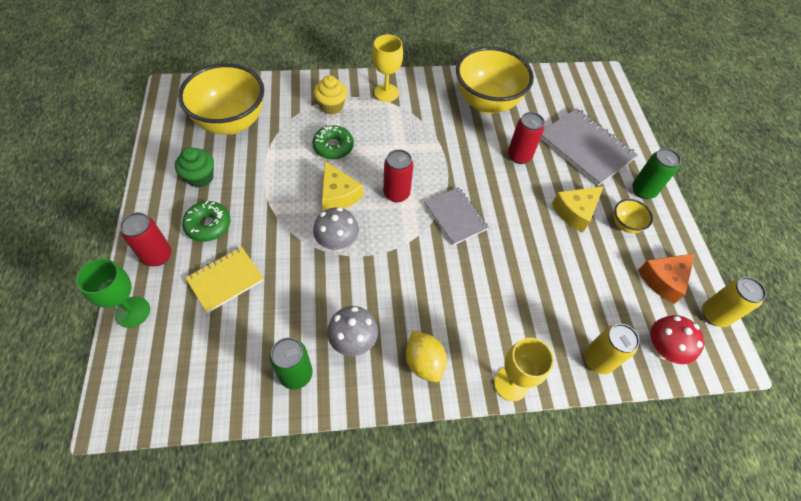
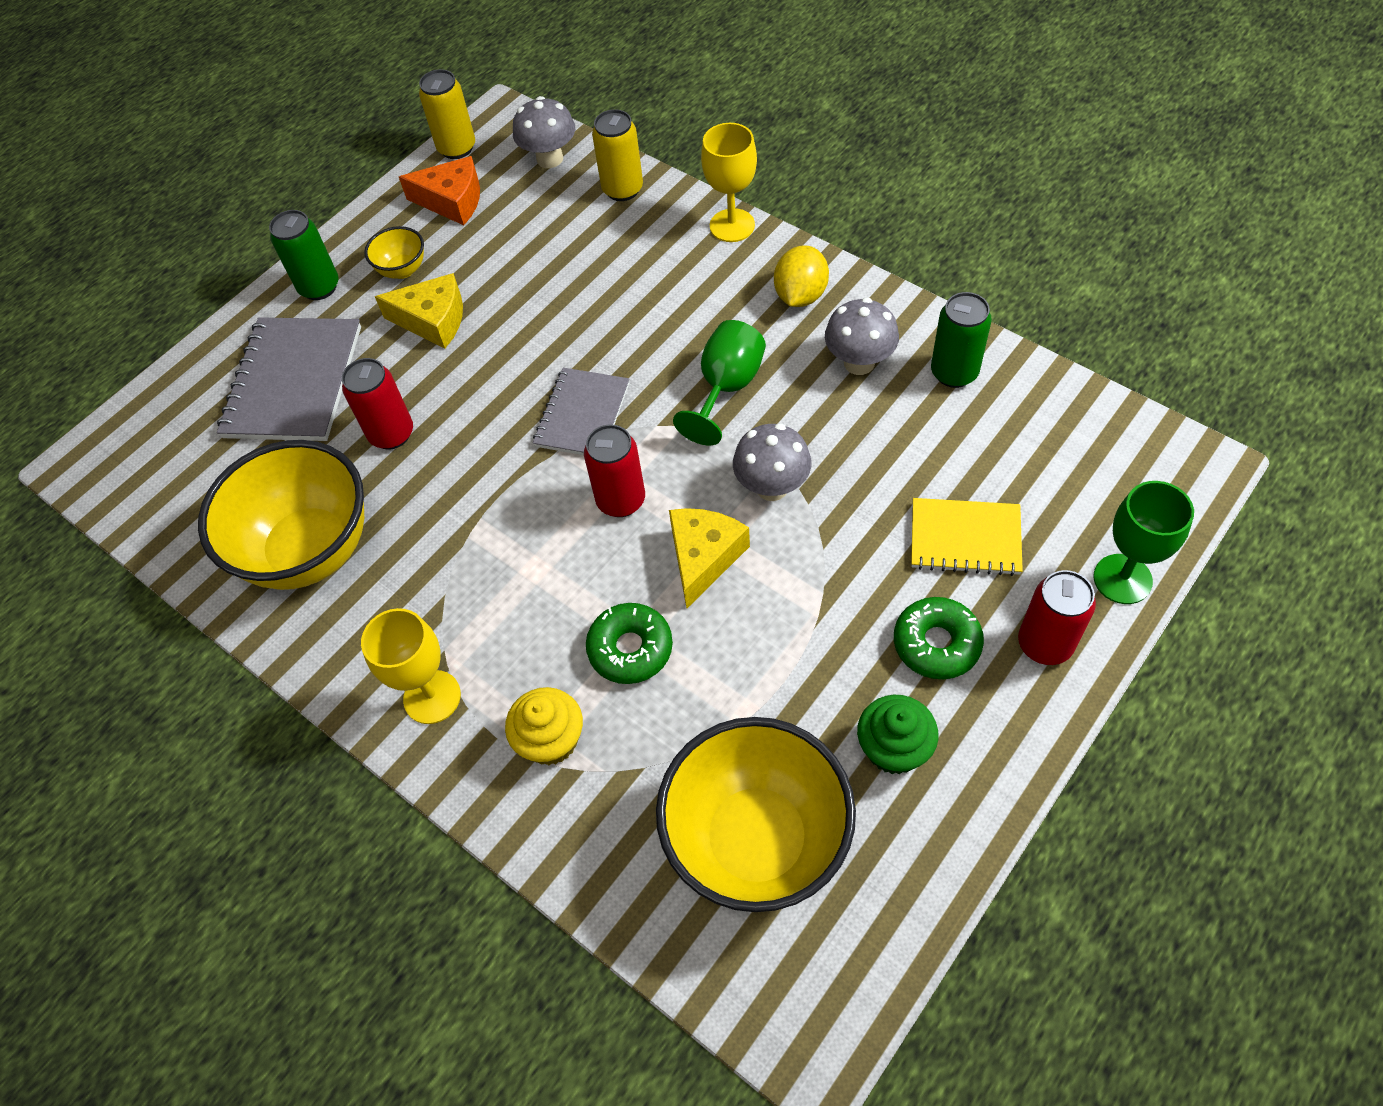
camera: 125 degrees left, 0 degrees up
(406, 276) = (726, 388): none -> green goblet
(662, 349) = (550, 159): red mushroom -> grey mushroom

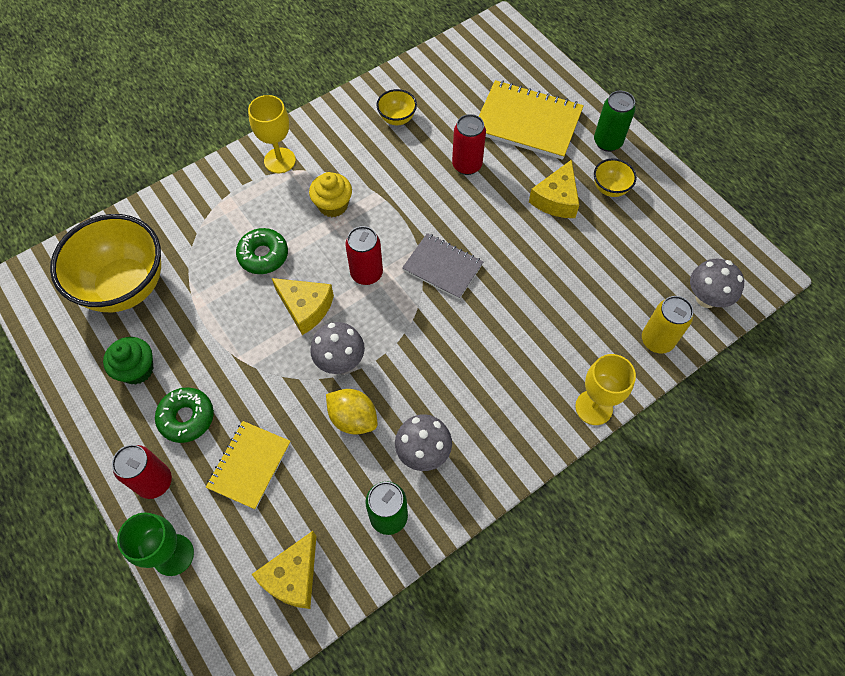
camera: 100 degrees right, 5 degrees up
(294, 382) = (527, 122): grey notebook -> yellow notebook
(310, 551) = (397, 119): yellow bowl -> yellow bowl, size x0.44
(452, 201) = (673, 227): orange cheese -> none
(457, 148) = (733, 239): yellow can -> none
(551, 740) = (228, 208): yellow cupcake -> yellow cupcake (333, 205)
(726, 388) = (433, 357): green goblet -> none
(800, 295) = (503, 433): yellow lemon -> yellow lemon (353, 418)
(1073, 442) = (293, 576): none -> yellow cheese

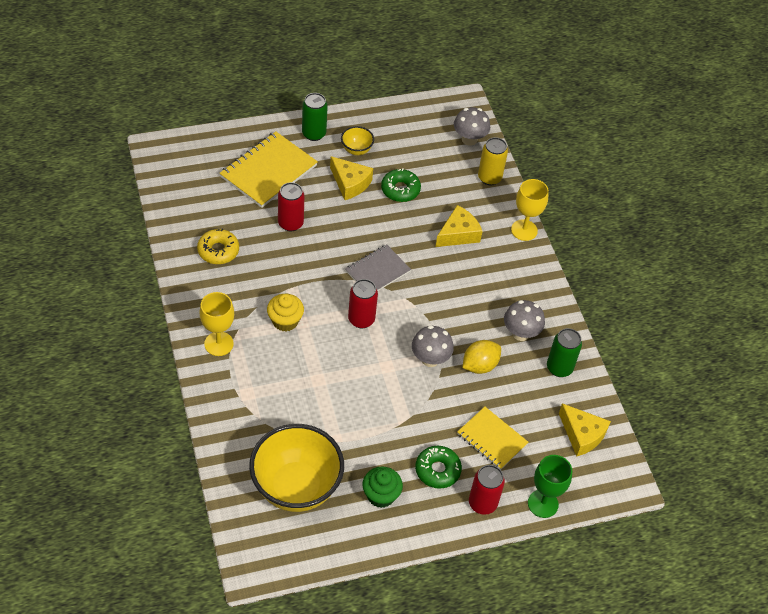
camera: 75 degrees left, 10 degrees down
(263, 255) = (311, 382): green donut -> green donut (400, 190)
(306, 308) = (374, 367): yellow cheese -> yellow cheese (458, 234)
(397, 119) = (218, 251): yellow bowl -> yellow donut

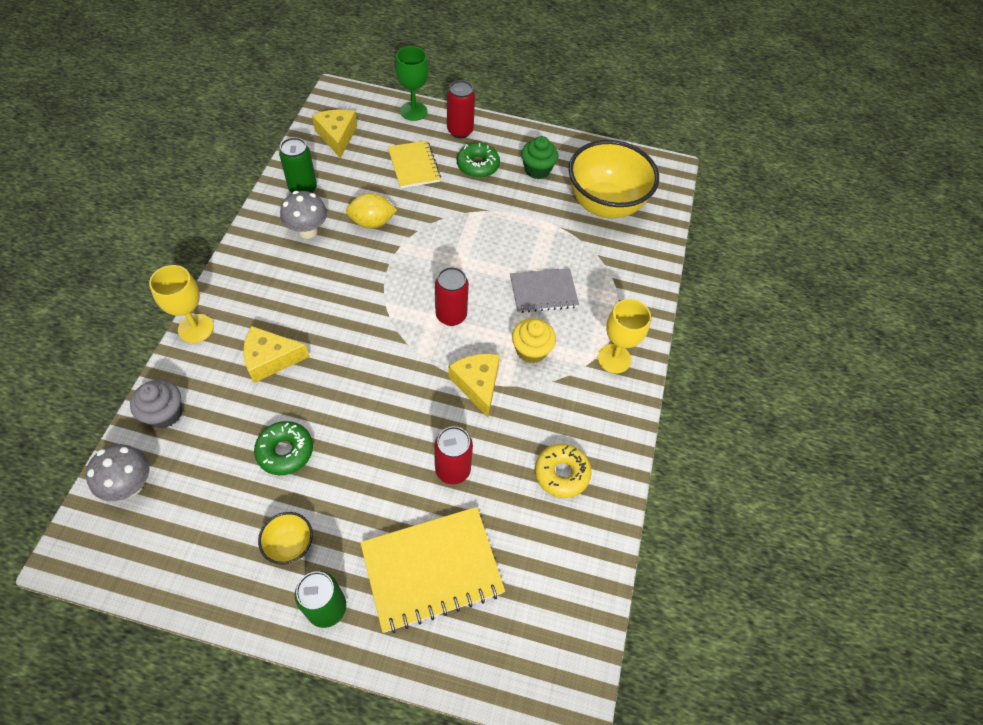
camera: 150 degrees left, 5 degrees up
(350, 183) = (339, 493): yellow cheese -> yellow cheese (477, 384)
(377, 271) = (395, 358): grey notebook -> grey notebook (543, 292)
(430, 359) = (413, 248): grey mushroom -> none
(489, 178) = (164, 413): yellow can -> grey cupcake

